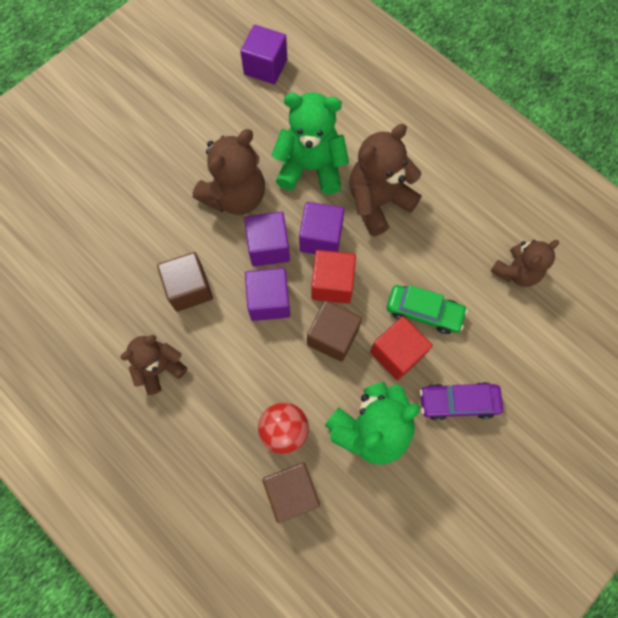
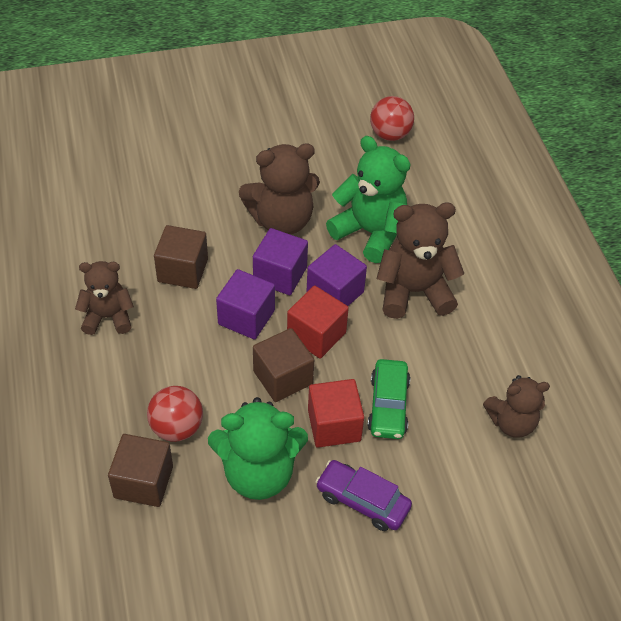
camera: 30 degrees right, 20 degrees down
(265, 67) = (390, 134): purple cube -> red ball
(424, 312) = (388, 405): green car -> green car turned 45 degrees clockwise

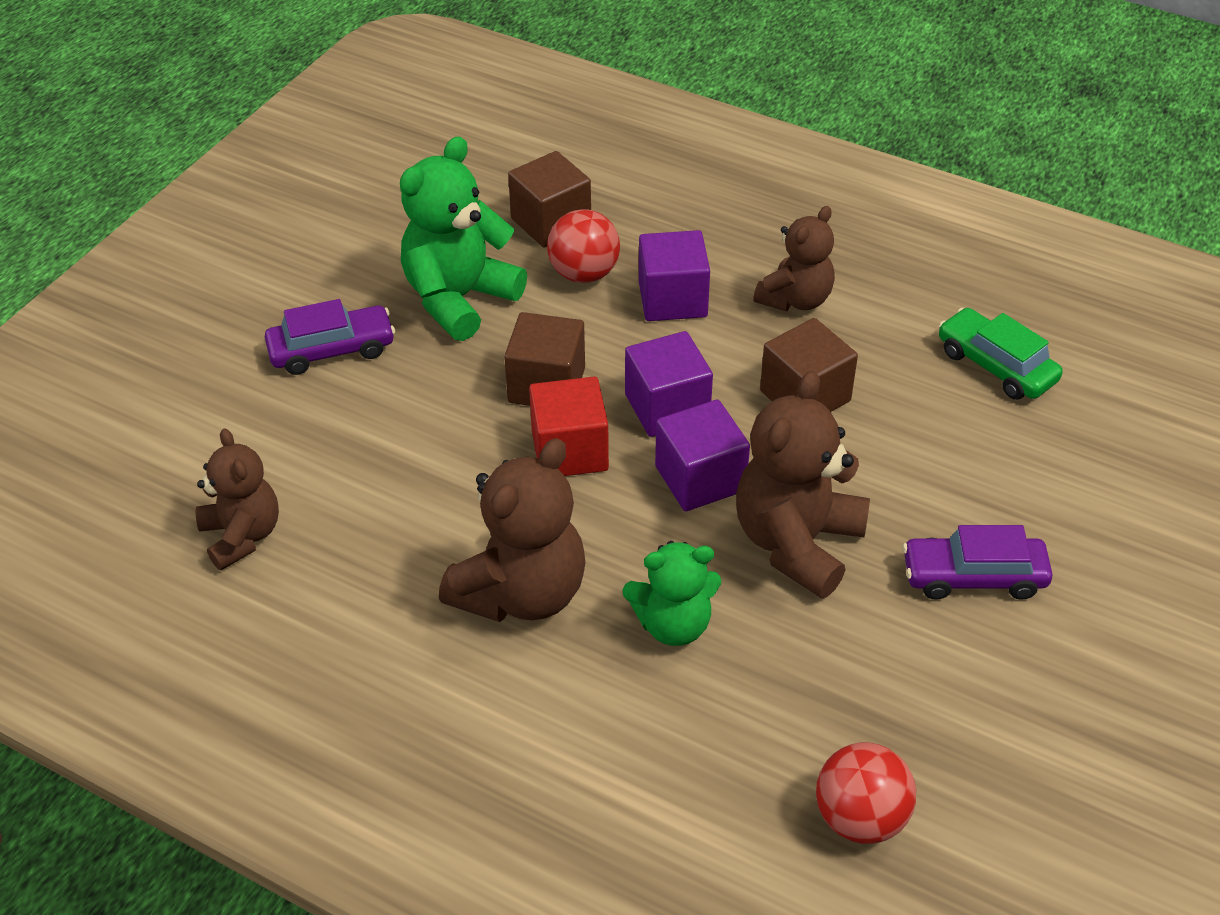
camera: 135 degrees right, 5 degrees down
(239, 159) = (973, 577): none -> purple car
(334, 425) = (437, 386): red cube -> none
(335, 292) = (612, 512): purple cube -> purple cube (672, 299)
(370, 232) = (673, 624): green teddy bear -> green teddy bear, size x0.64
(388, 405) = (402, 445): green car -> green car (996, 366)
(511, 422) = (242, 536): brown teddy bear -> brown teddy bear turned 120 degrees clockwise

